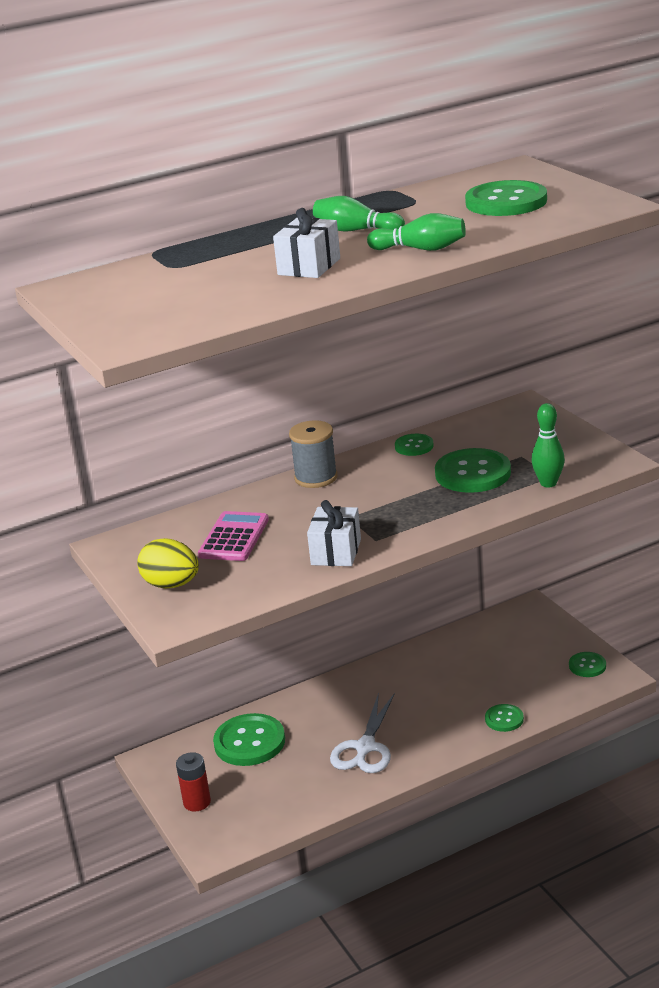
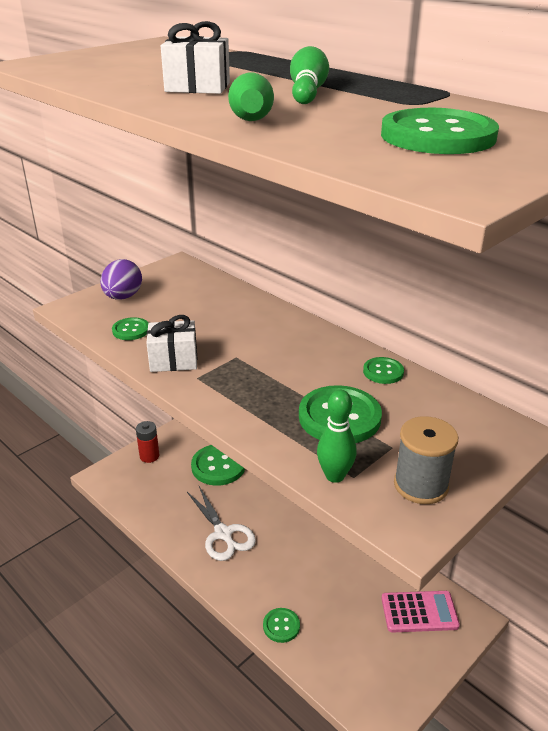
camera: 70 degrees right, 5 degrees up
(171, 585) = (123, 297): yellow egg -> purple egg
(234, 537) = (194, 309): pink calculator -> pink calculator (419, 612)
(316, 477) = (302, 329): grey spool -> grey spool (421, 485)
(365, 747) = (223, 534): white scissors -> white scissors turned 120 degrees counterclockwise
(587, 666) = (388, 688): green button -> green button (131, 330)

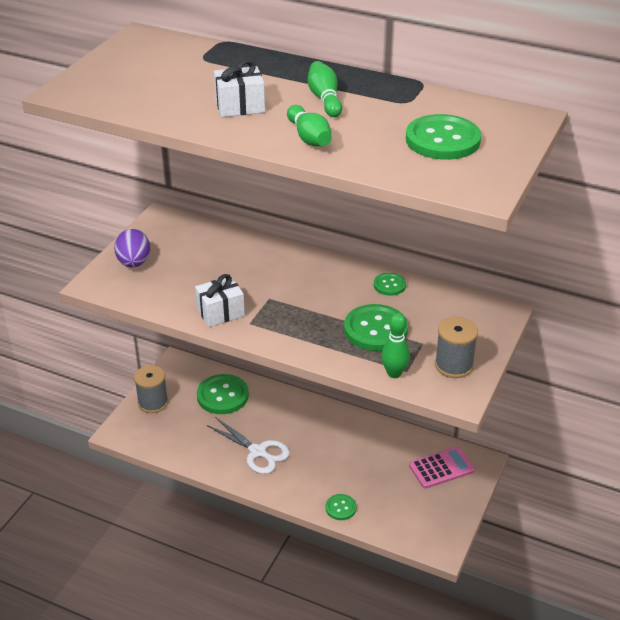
camera: 20 degrees left, 5 degrees up
(131, 330) = (165, 293): green button -> none
(149, 456) = (153, 403): red battery -> grey spool

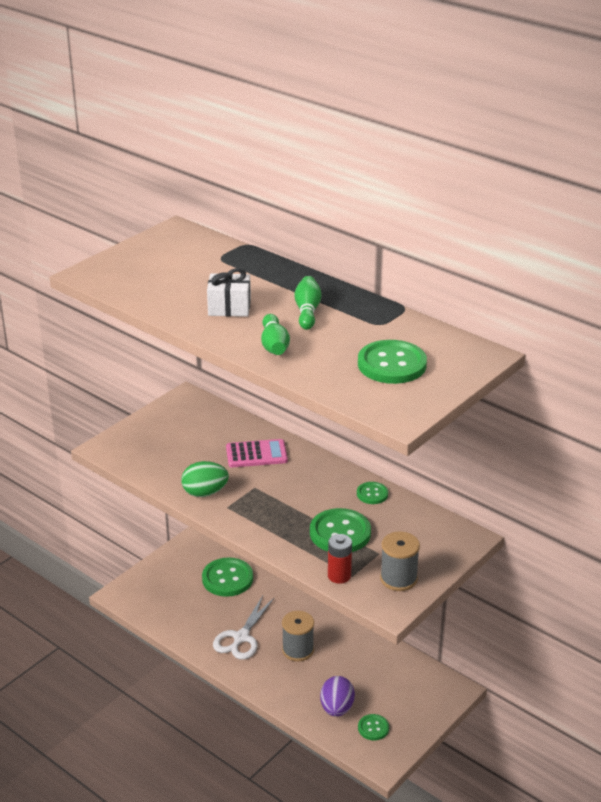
camera: 15 degrees right, 5 degrees down
(134, 263) = (146, 435): purple egg -> purple egg (336, 708)
(153, 403) = (160, 573): grey spool -> grey spool (298, 650)
(220, 312) = (205, 493): white gift -> green egg
(258, 452) = (241, 637): white scissors -> white scissors turned 60 degrees clockwise
(340, 508) = (300, 705): green button -> green button (373, 728)
(394, 373) = (339, 576): green bowling pin -> red battery
(441, 468) = (413, 688): pink calculator -> pink calculator (256, 454)

